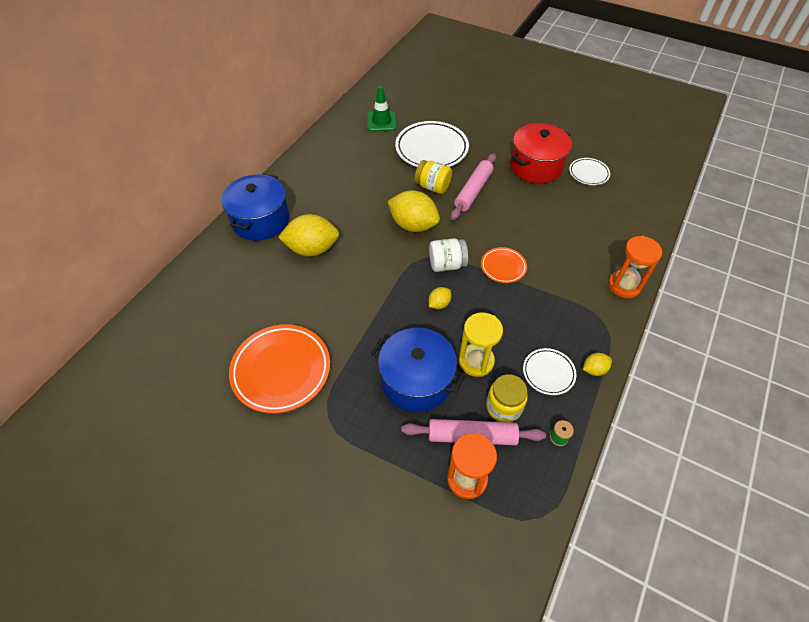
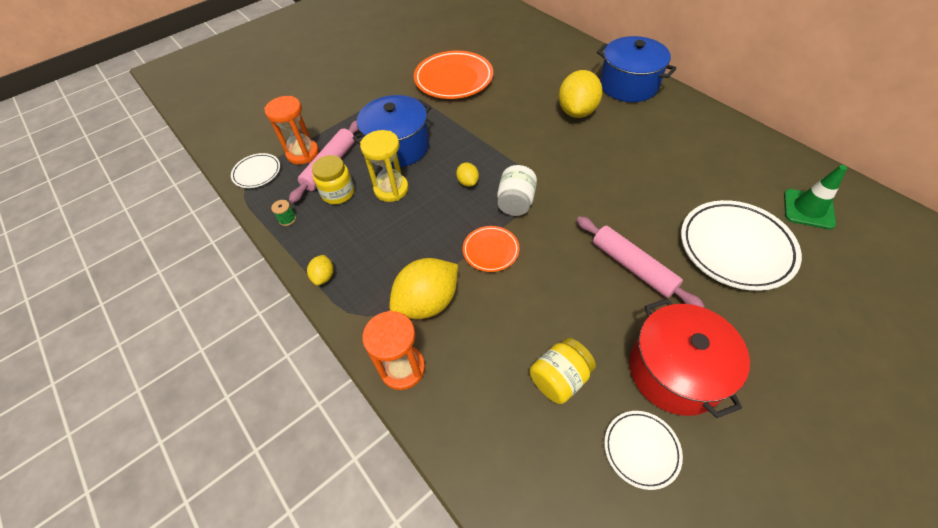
camera: 115 degrees right, 0 degrees up
(413, 225) = (586, 191): yellow lemon -> yellow lemon (428, 302)
(432, 187) = (651, 226): yellow jar -> yellow jar (559, 378)
(548, 373) = (346, 237): white plate -> white plate (257, 173)

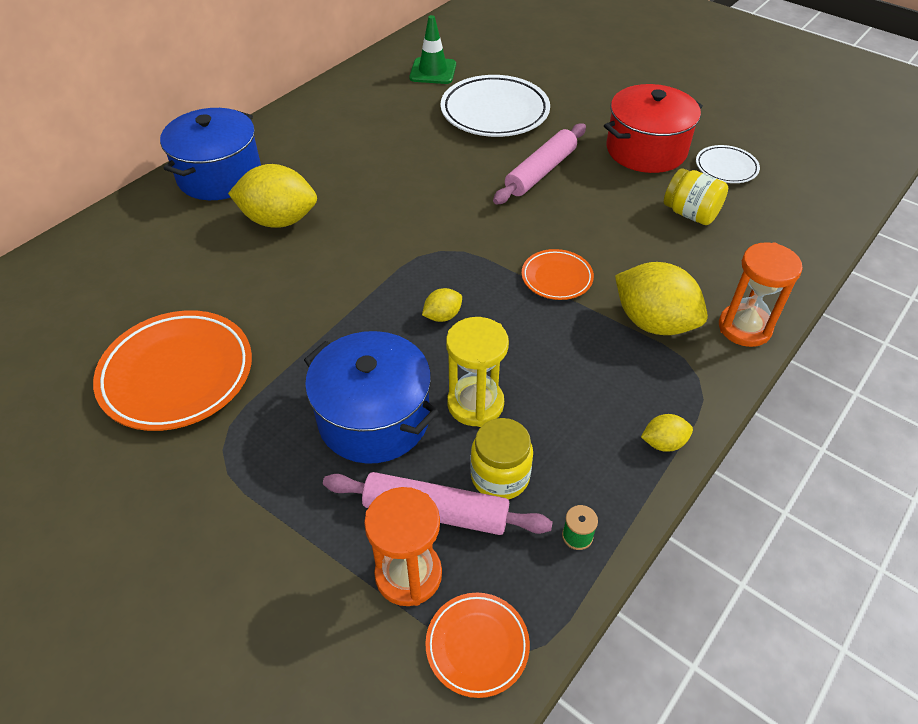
camera: 105 degrees left, 5 degrees down
(257, 173) = (477, 646): white plate -> orange plate
(516, 202) = (471, 264): white jar -> none

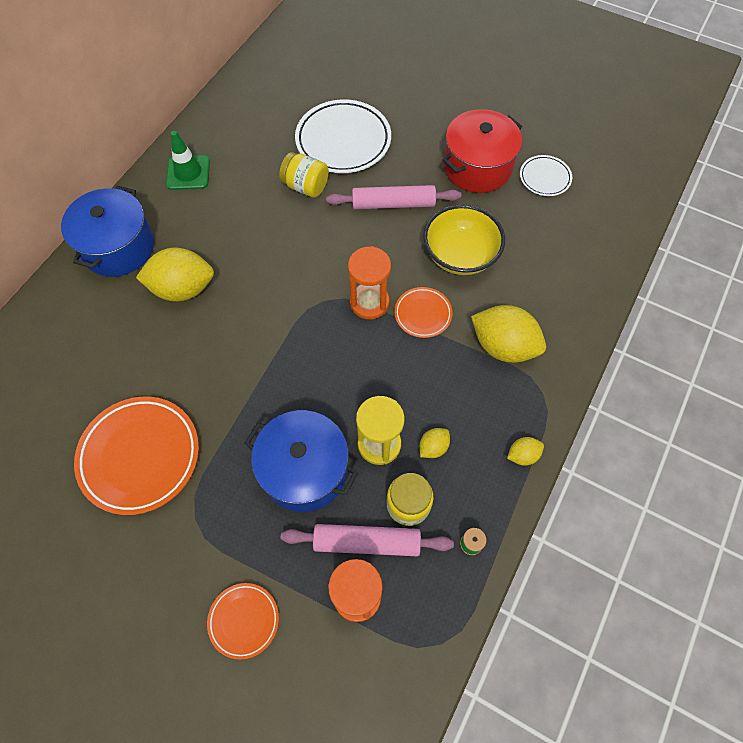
camera: 10 degrees left, 15 degrees up
(433, 71) = (280, 99): green traffic cone -> green traffic cone (188, 173)
(442, 316) = (339, 366): yellow lemon -> yellow lemon (433, 447)
(477, 646) = (415, 641): orange plate -> orange plate (244, 620)
(541, 172) = (393, 204): pink rolling pin -> pink rolling pin turned 60 degrees clockwise
(612, 227) = (460, 255): none -> yellow bowl
(690, 214) = (521, 232): yellow jar -> yellow jar (306, 186)
(744, 328) = (572, 340): orange hourglass -> orange hourglass (369, 302)

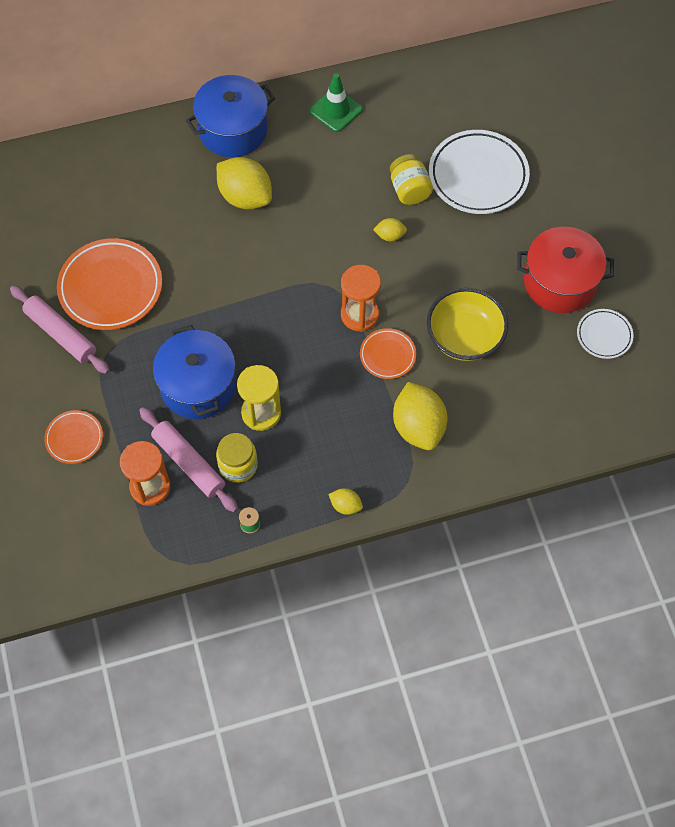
camera: 45 degrees right, 0 degrees up
(393, 204) = (459, 257): pink rolling pin -> pink rolling pin (61, 334)
(433, 447) = (293, 447): yellow lemon -> yellow lemon (390, 236)

